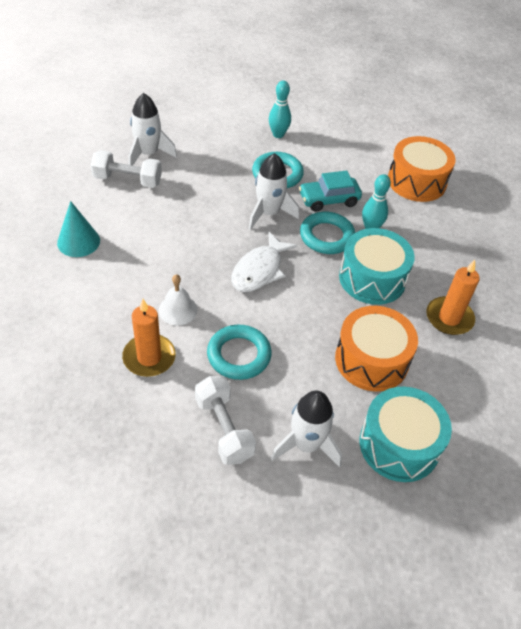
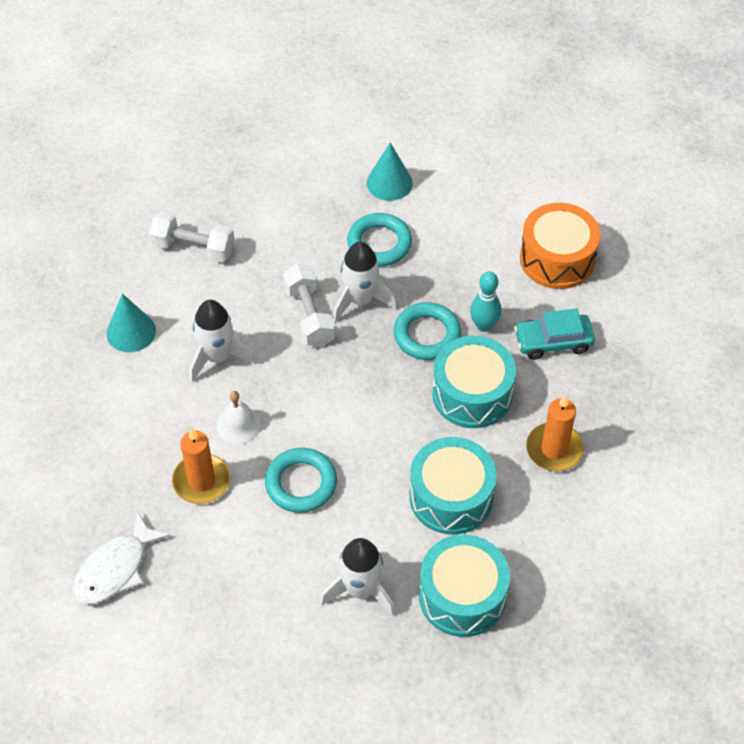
camera: 10 degrees right, 5 degrees up
(148, 154) = (221, 209): white rocket -> white rocket (217, 357)
(224, 428) = (275, 567): white dumbbell -> white dumbbell (309, 315)
(259, 270) = (338, 377): white fish -> white fish (115, 569)
(278, 134) = (389, 183): turquoise bowling pin -> turquoise cone
(329, 200) = (438, 283): turquoise car -> turquoise car (553, 342)
(371, 360) = (451, 497): orange drum -> turquoise drum

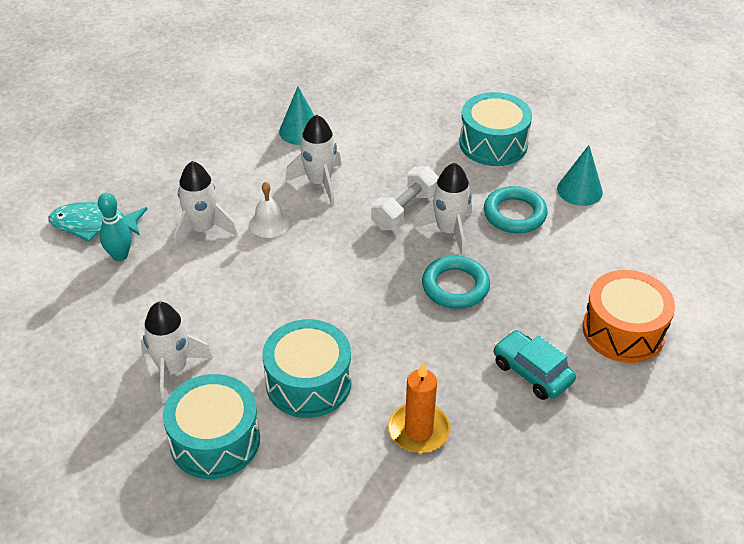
camera: 55 degrees right, 10 degrees down
(115, 569) = (93, 224): white fish -> turquoise fish
(193, 247) = (403, 123): white dumbbell -> none
(201, 481) = (203, 229): orange candle -> white rocket
(301, 483) = (245, 284): turquoise ring -> none
(472, 394) = (424, 344): turquoise drum -> turquoise drum (493, 143)
(484, 325) = (501, 317): turquoise bowling pin -> turquoise bowling pin (120, 256)

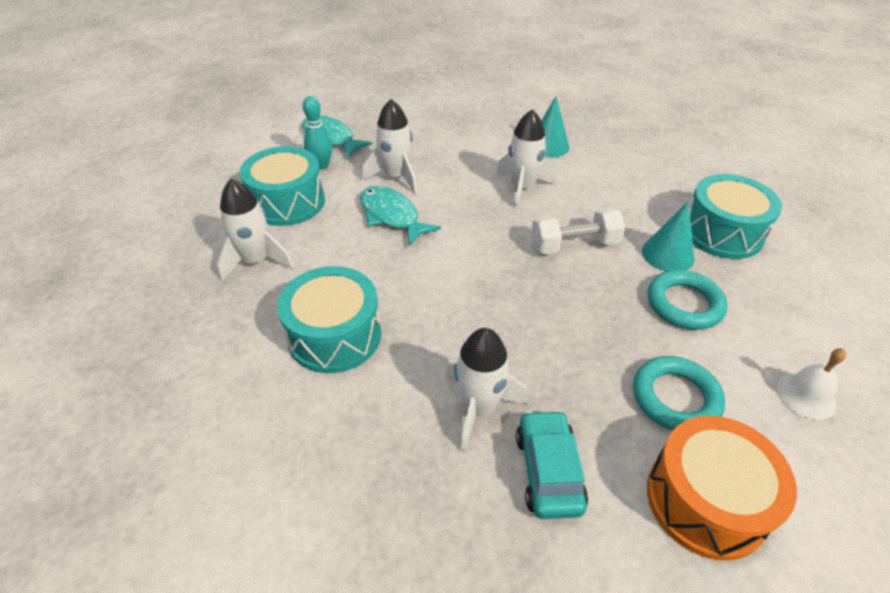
camera: 40 degrees right, 0 degrees up
(215, 440) = (215, 333): turquoise drum -> turquoise drum (287, 202)
(241, 266) = (392, 216): none -> turquoise fish
(269, 223) = (449, 197): white bell -> white bell (806, 396)
(418, 430) = (374, 446): orange candle -> none
(449, 231) = (598, 283): white rocket -> white rocket (479, 408)
(455, 286) = (554, 335): turquoise ring -> turquoise ring (675, 398)
(579, 190) = (784, 320): turquoise cone -> turquoise cone (667, 254)

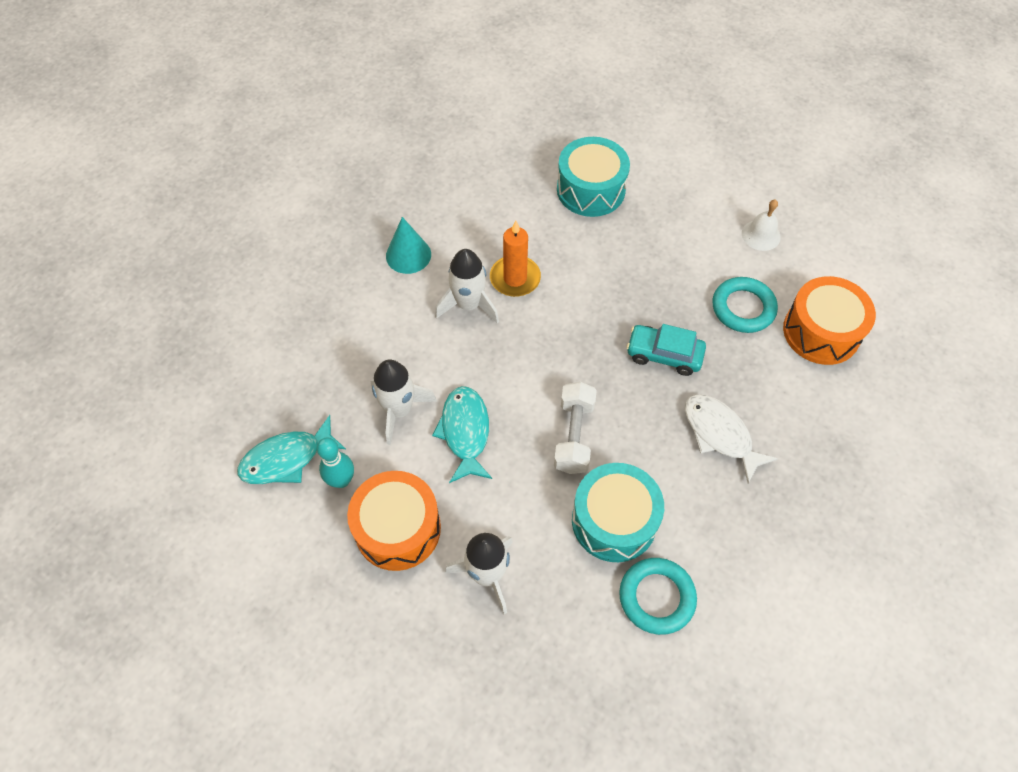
camera: 70 degrees left, 15 degrees up
(287, 202) = (398, 529): turquoise drum -> orange drum
(392, 216) = (465, 432): turquoise fish -> turquoise fish turned 105 degrees clockwise
(479, 408) = (720, 434): white rocket -> white fish
(548, 471) = (781, 410): turquoise car -> turquoise car (664, 355)
(571, 207) = (515, 278): none -> orange candle
(574, 245) = (566, 298): white dumbbell -> white dumbbell (574, 436)
(667, 254) = (602, 239): turquoise cone -> none
(684, 304) = (660, 257): turquoise ring -> turquoise ring (656, 597)

